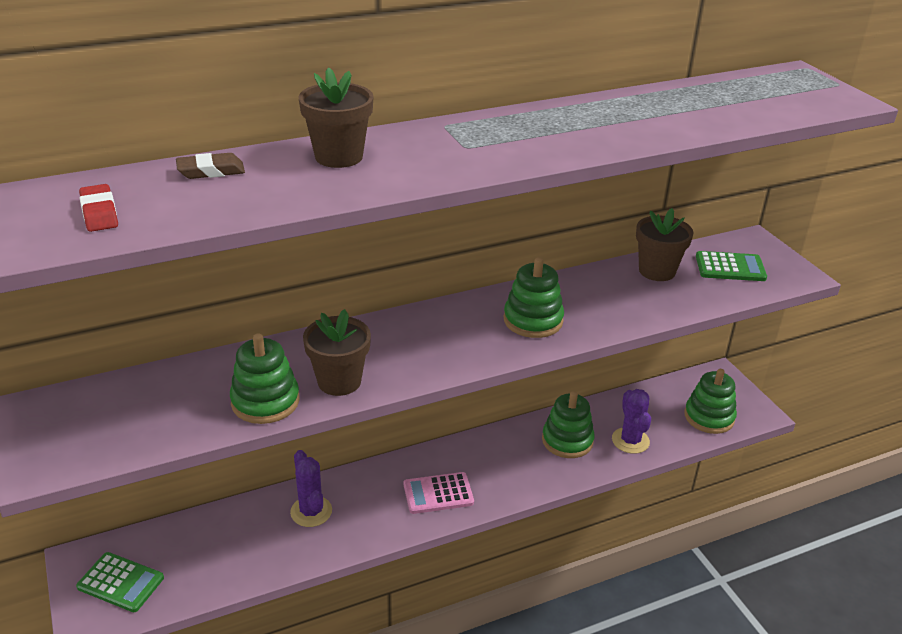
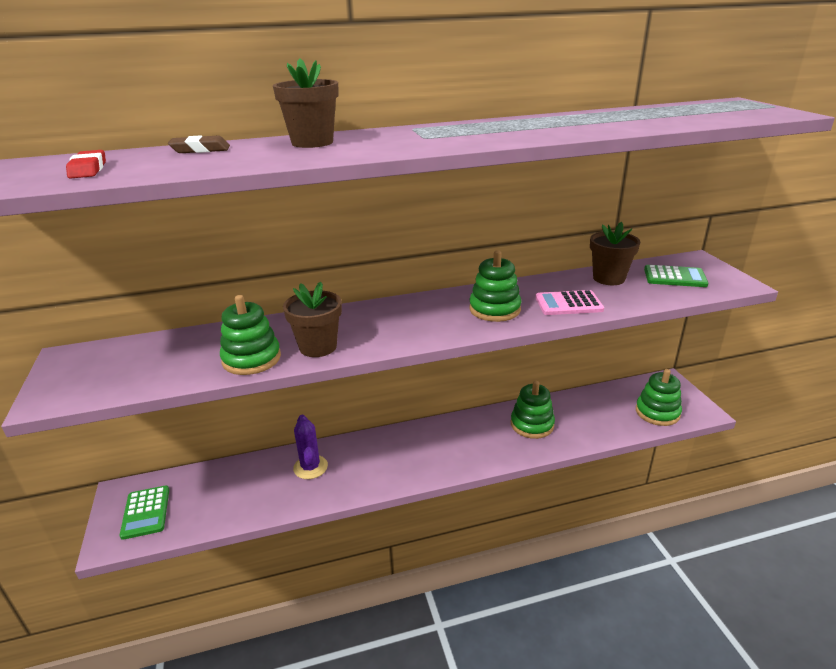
camera: 10 degrees right, 5 degrees down
(120, 582) = (146, 512): green calculator -> green calculator turned 45 degrees clockwise
(438, 493) = (417, 460): pink calculator -> pink calculator (568, 304)
(630, 441) = (586, 427): purple cactus -> none

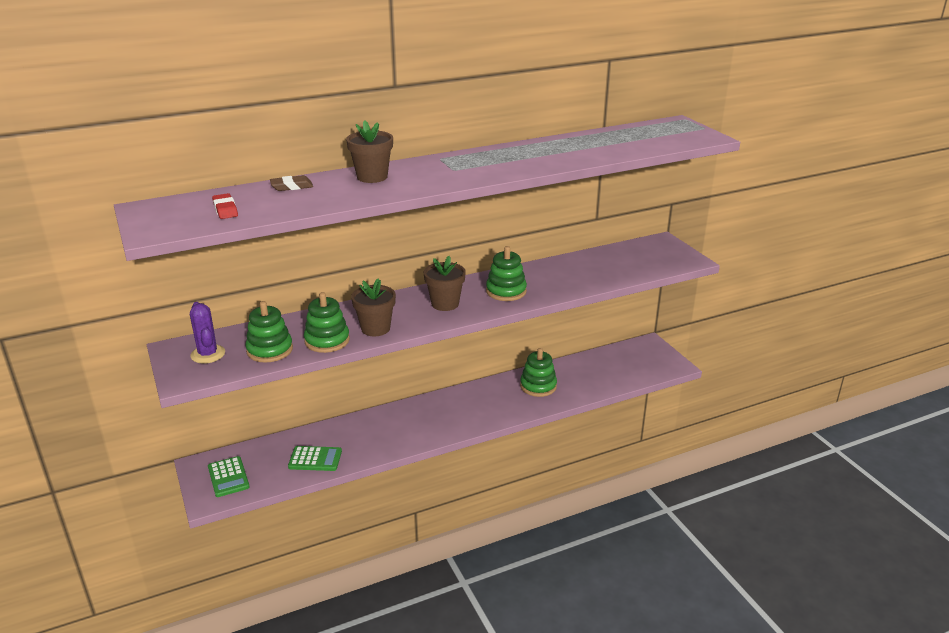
camera: 10 degrees left, 0 degrees up
(310, 467) = (358, 433): purple cactus -> purple cactus (208, 354)
(568, 304) = (562, 284): pink calculator -> none
(609, 278) = (593, 260): brown flower pot -> brown flower pot (445, 304)
(657, 412) = (640, 369): green stacking toy -> green stacking toy (270, 350)
(674, 277) = (644, 257): green calculator -> green calculator (315, 459)

